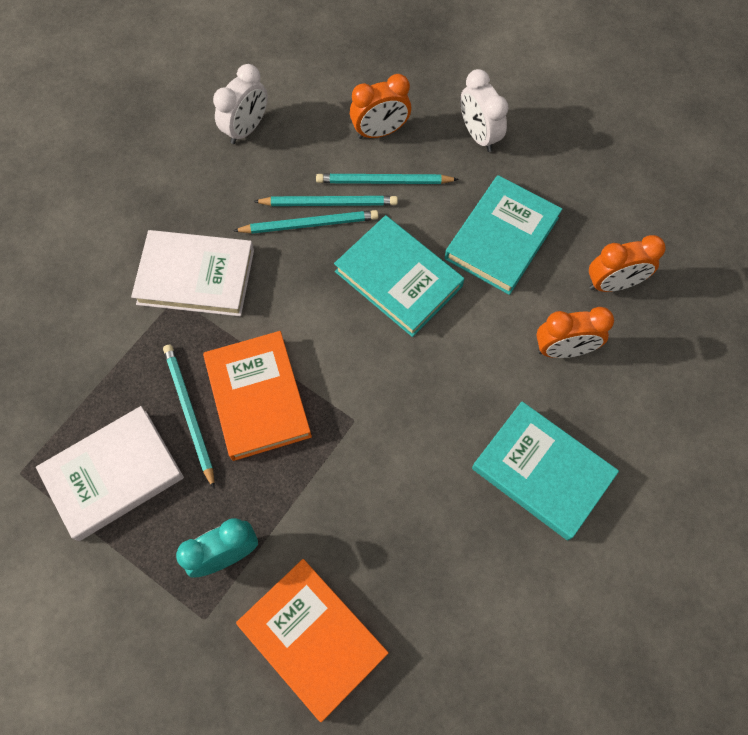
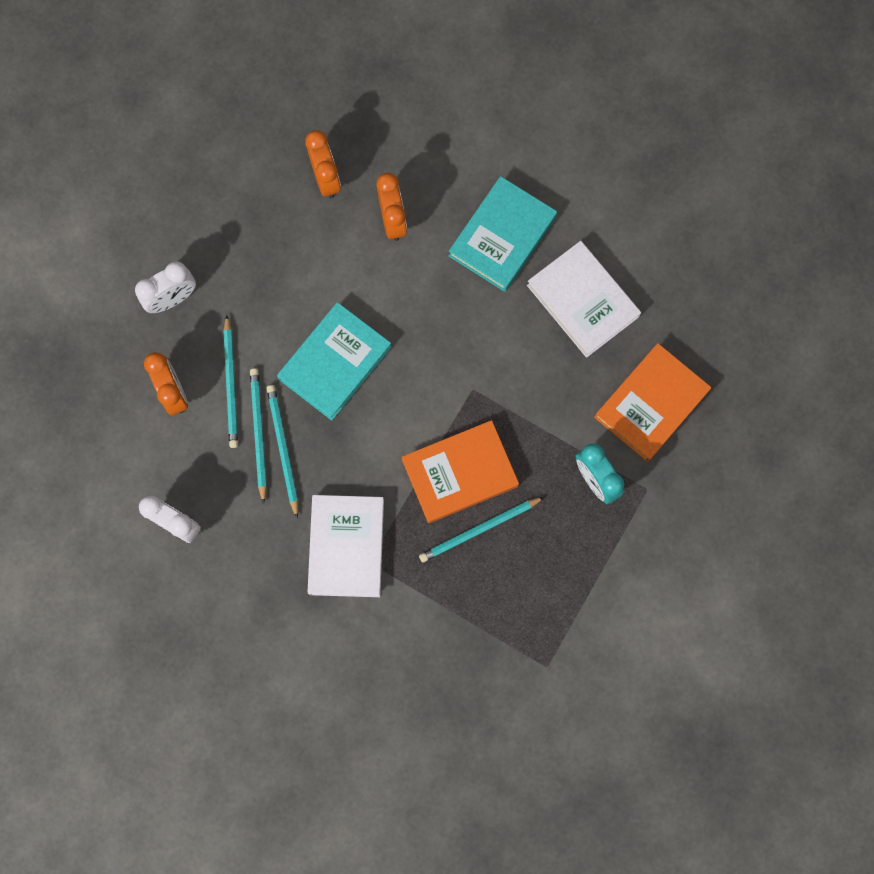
camera: 95 degrees left, 10 degrees up
(113, 474) = (539, 585): white book -> white book (582, 301)
(502, 238) = (286, 274): turquoise book -> none

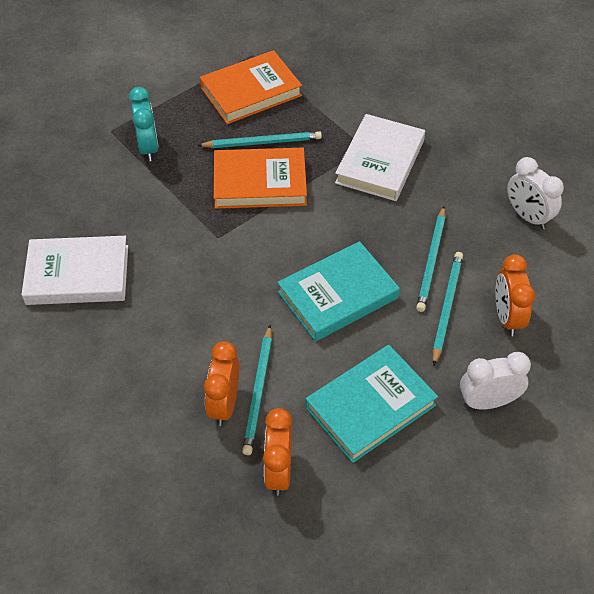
camera: 160 degrees left, 25 degrees down
(283, 449) = (412, 243): turquoise pencil -> turquoise pencil (258, 392)
(502, 236) = (121, 353): turquoise book -> turquoise book (370, 406)
(582, 301) = (78, 274): white book -> white book turned 75 degrees counterclockwise
(651, 404) = (69, 183): orange book -> orange book (251, 92)

